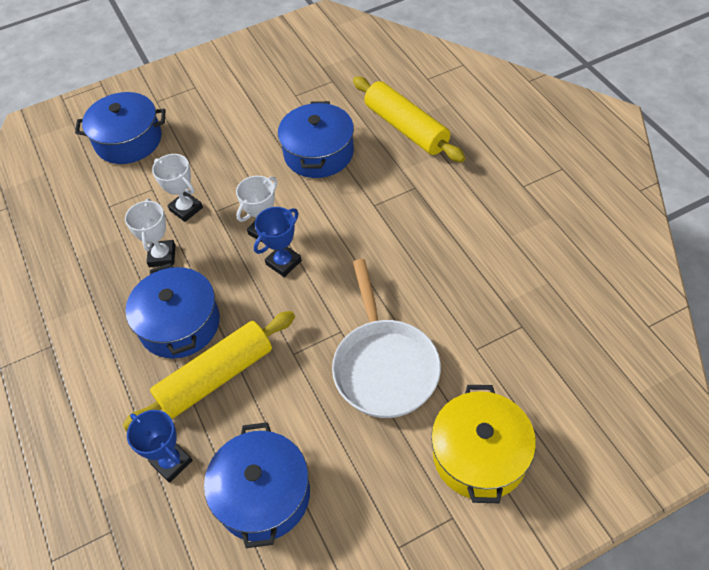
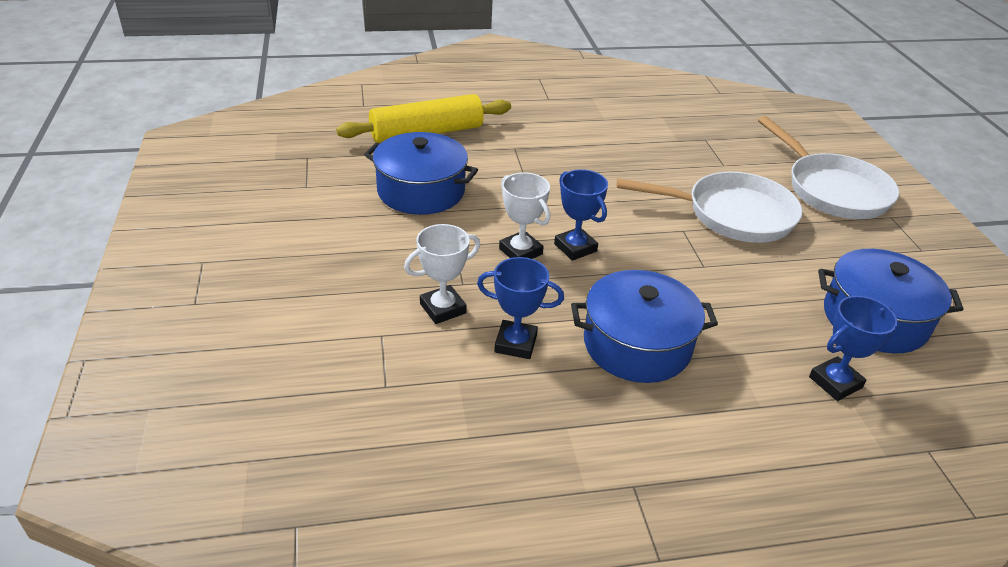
camera: 80 degrees left, 15 degrees down
(128, 140) = (257, 345): blue pot -> none
(162, 256) = (515, 343): white trophy -> blue trophy
(216, 377) = (723, 327): yellow rolling pin -> none
(479, 455) = (832, 190): yellow pot -> white pan

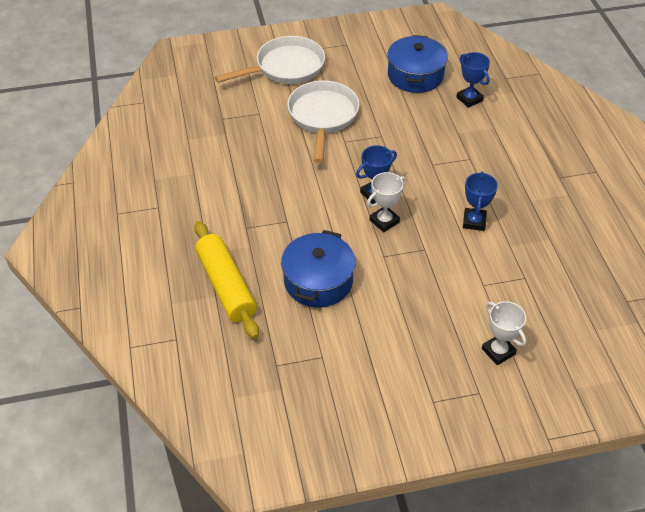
camera: 90 degrees left, 10 degrees up
(443, 308) = (451, 257): white trophy -> white trophy (498, 351)
(637, 345) = (461, 170): blue pot -> none

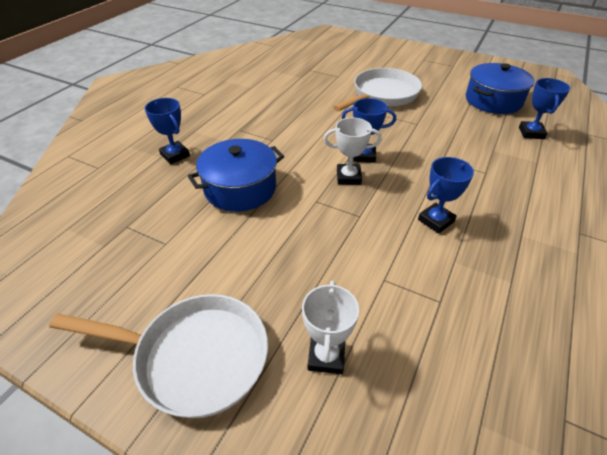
camera: 40 degrees right, 5 degrees down
(226, 286) = (175, 155): yellow rolling pin -> blue trophy
(285, 67) = (389, 61): white pan -> white pan (194, 357)

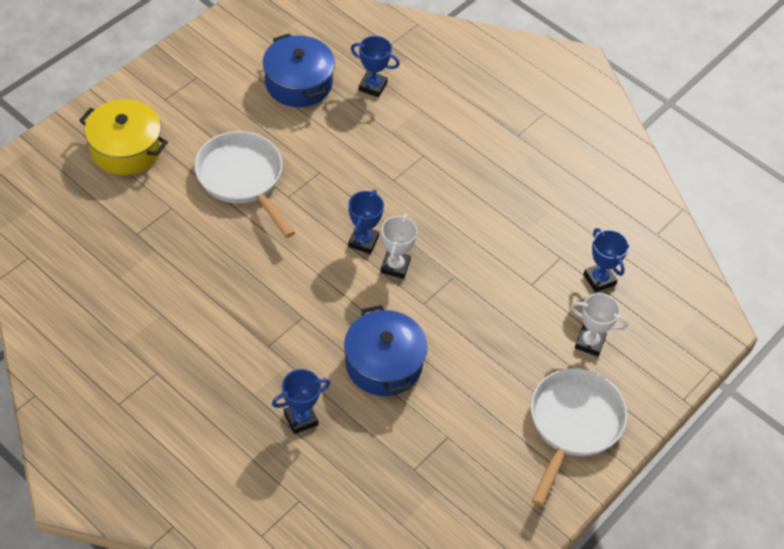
camera: 80 degrees left, 10 degrees up
(372, 55) = (126, 149): none -> yellow pot
(436, 221) = (476, 223): blue trophy -> blue trophy (599, 279)

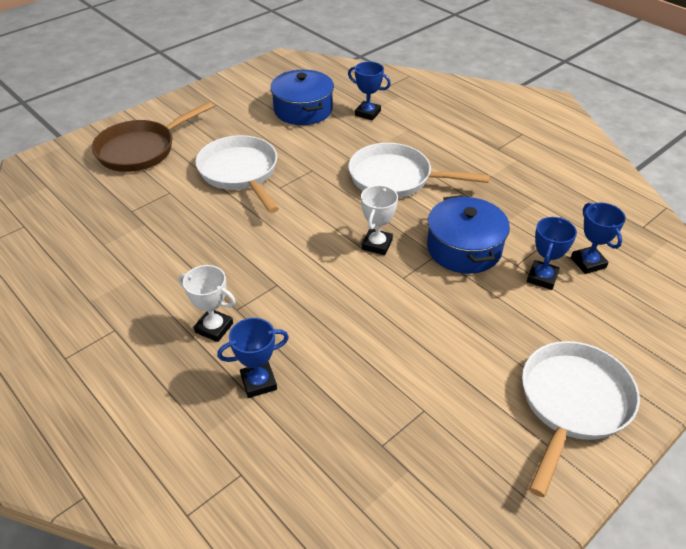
camera: 10 degrees right, 10 degrees down
(126, 149) = (141, 149): yellow pot -> brown pan
(363, 241) = (347, 223): blue trophy -> blue trophy (542, 278)
(384, 363) = (357, 331): blue pot -> blue pot (464, 248)
(409, 180) = (396, 178): none -> white pan
(590, 342) = (583, 320): white trophy -> white trophy (214, 328)

